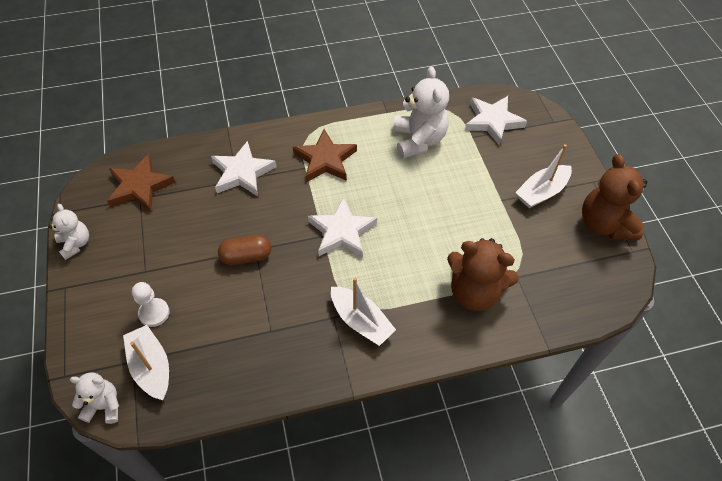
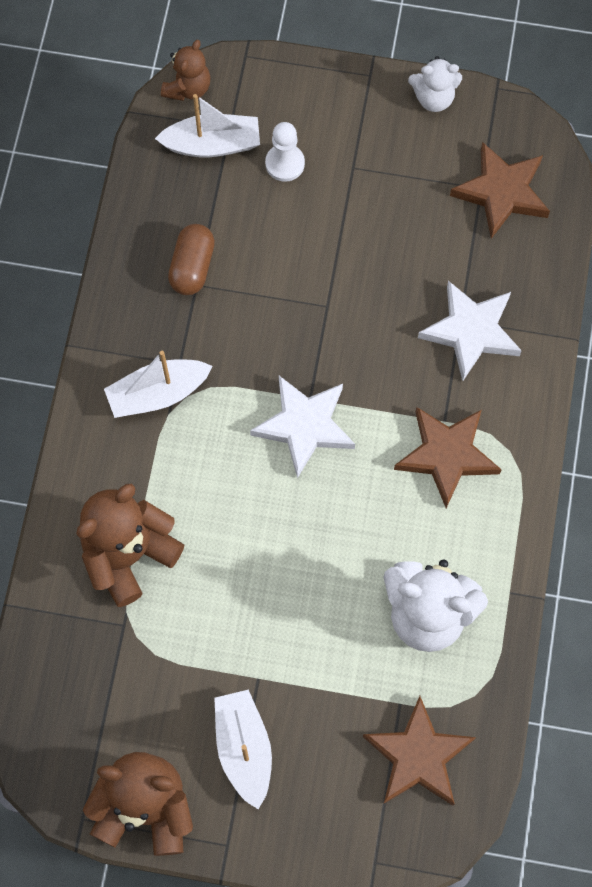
camera: 115 degrees right, 15 degrees up
(104, 406) = (188, 88): white teddy bear -> brown teddy bear
(246, 256) = (320, 291): brown capsule -> brown capsule (192, 267)
(493, 121) = (418, 756): white star -> brown star

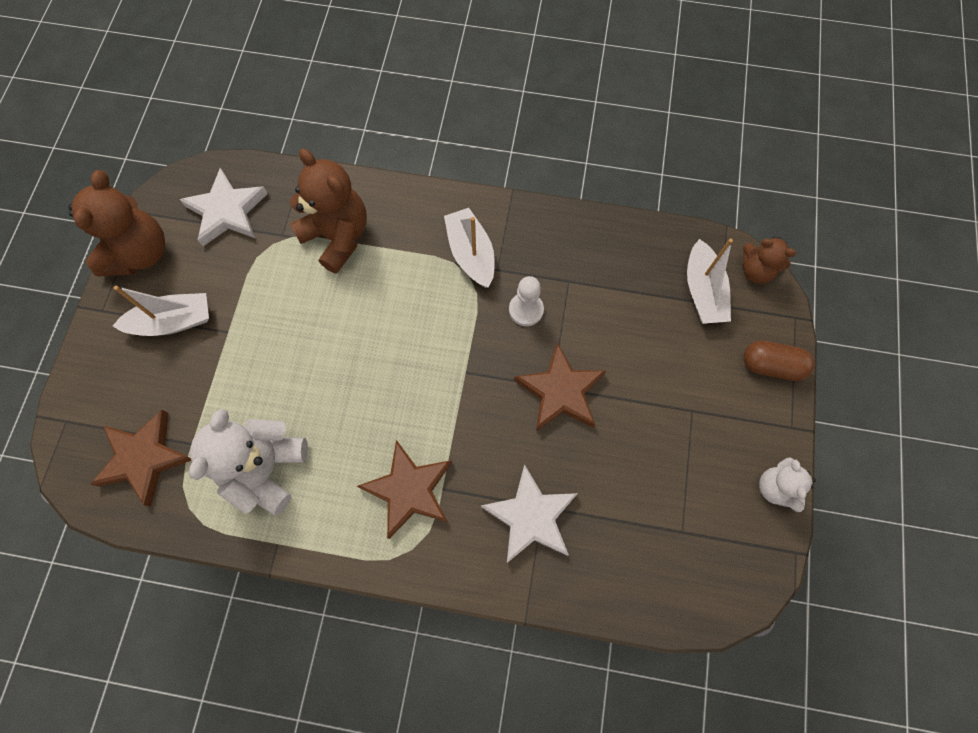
camera: 90 degrees right, 0 degrees up
(192, 267) = (585, 277): brown capsule -> brown capsule (771, 366)
(285, 163) = (690, 351): white pawn -> white pawn (526, 310)
(304, 426) = (440, 367): white star -> white star (227, 211)
(501, 192) = (679, 553): brown star -> brown star (560, 391)

